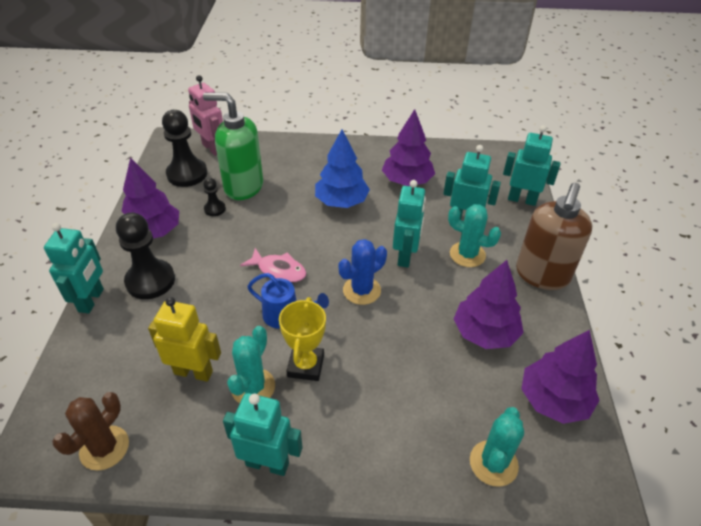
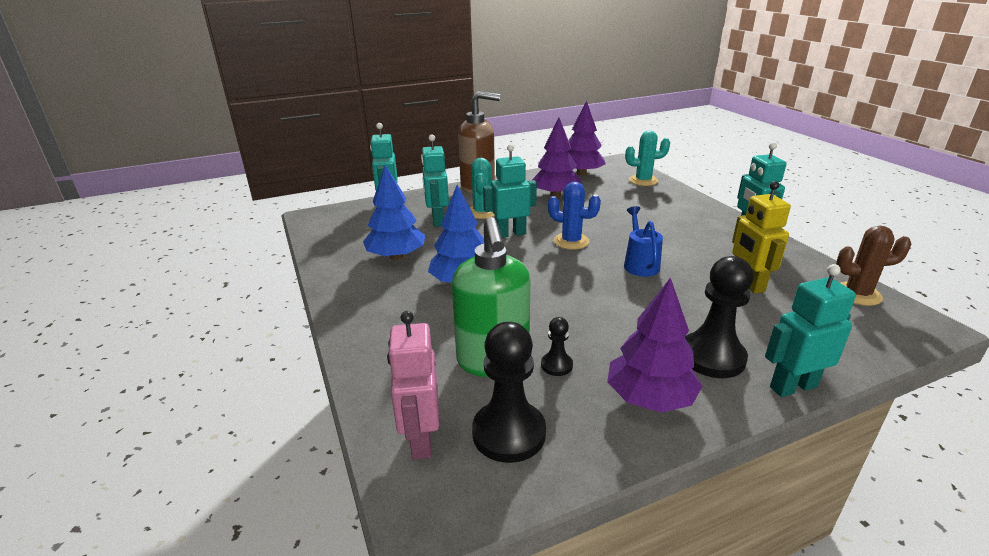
camera: 115 degrees left, 15 degrees down
(212, 148) = (421, 440): pink robot -> pink robot turned 150 degrees clockwise
(253, 387) = (716, 255): turquoise cactus -> none
(278, 270) = (597, 284): pink fish -> none
(305, 366) = (669, 242): yellow trophy -> none
(407, 181) = (396, 256): purple tree -> blue tree

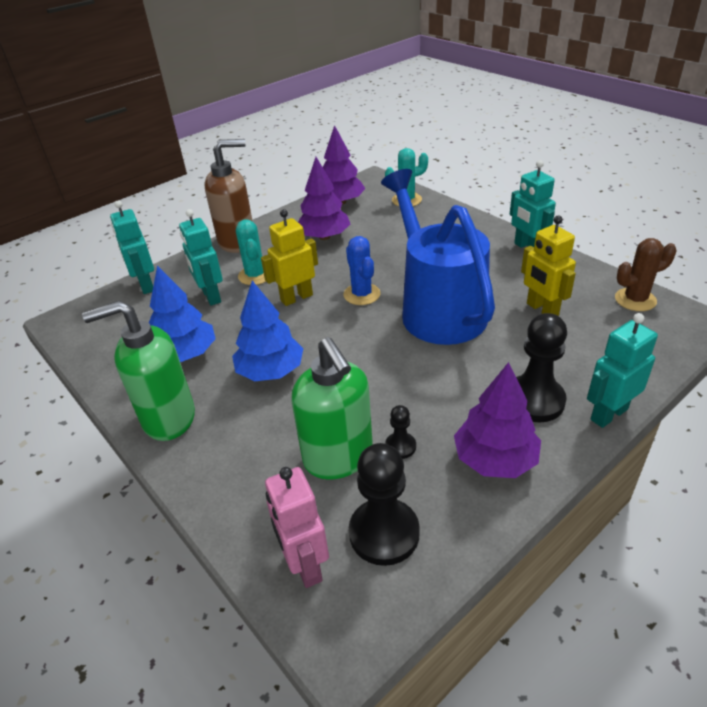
camera: 15 degrees left, 10 degrees up
(358, 298) = (168, 418): none -> green soap dispenser
(510, 234) = (296, 298): turquoise robot -> yellow robot
(571, 241) = (362, 294): blue cactus -> blue cactus turned 60 degrees clockwise
(640, 264) = (437, 308): blue watering can -> blue watering can, size x2.37

